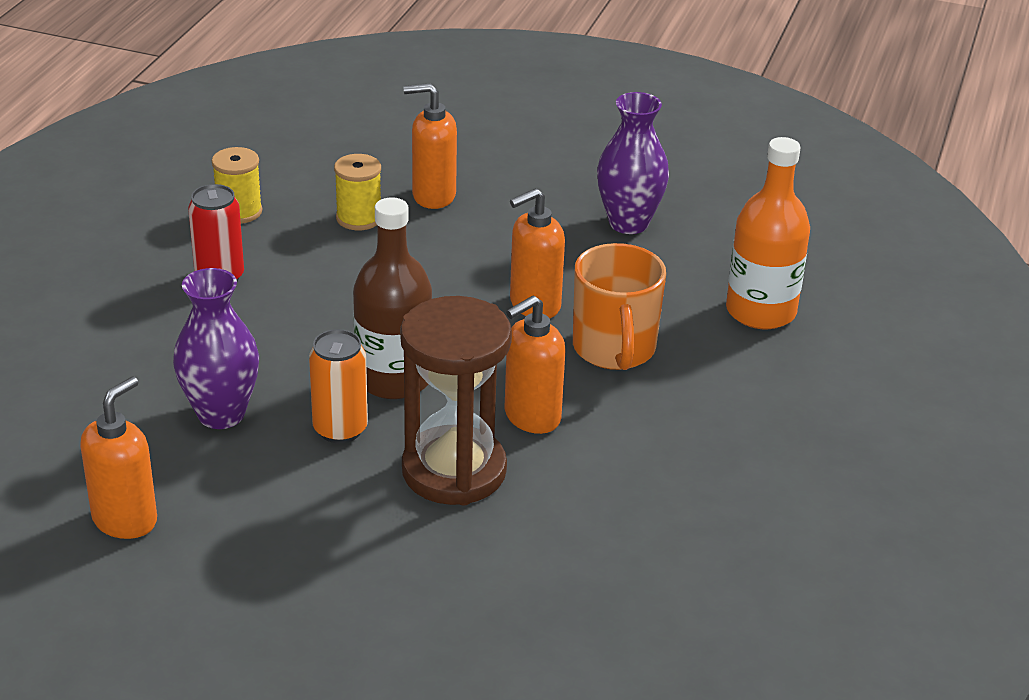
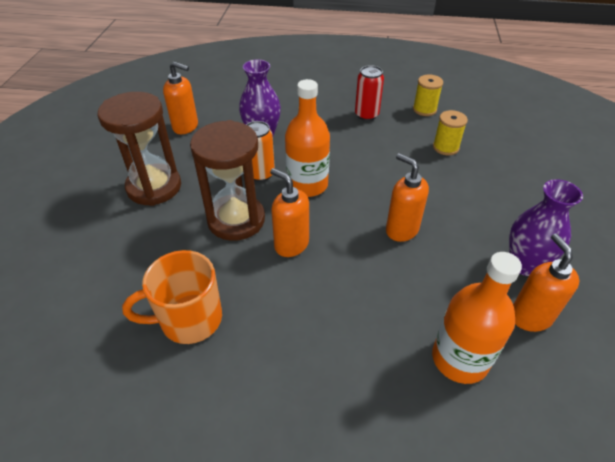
camera: 80 degrees right, 10 degrees up
(320, 573) = (154, 187): none -> brown hourglass
(393, 379) = (307, 185): brown bottle -> orange bottle
(433, 196) = (488, 170): orange soap dispenser -> orange soap dispenser (530, 317)
(614, 349) = (373, 275): orange mug -> orange mug (189, 319)

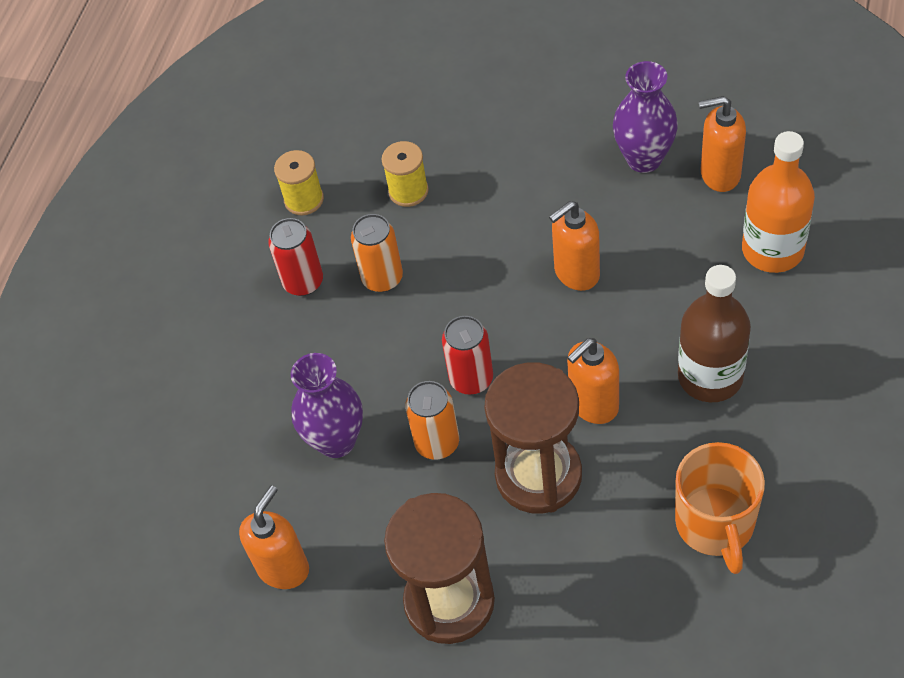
camera: 75 degrees left, 10 degrees up
(307, 185) = (471, 379): orange bottle -> red can
(321, 313) = (710, 376): none -> brown bottle
(376, 143) = (382, 278): none -> orange can

